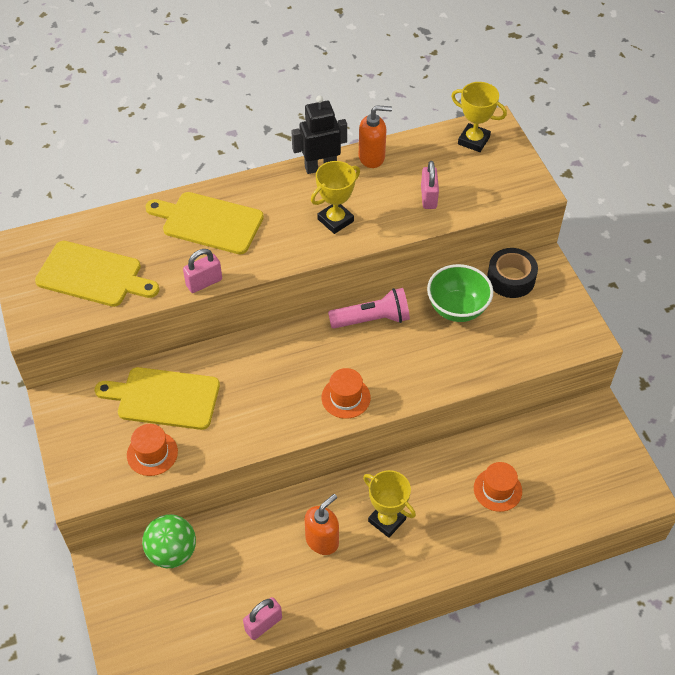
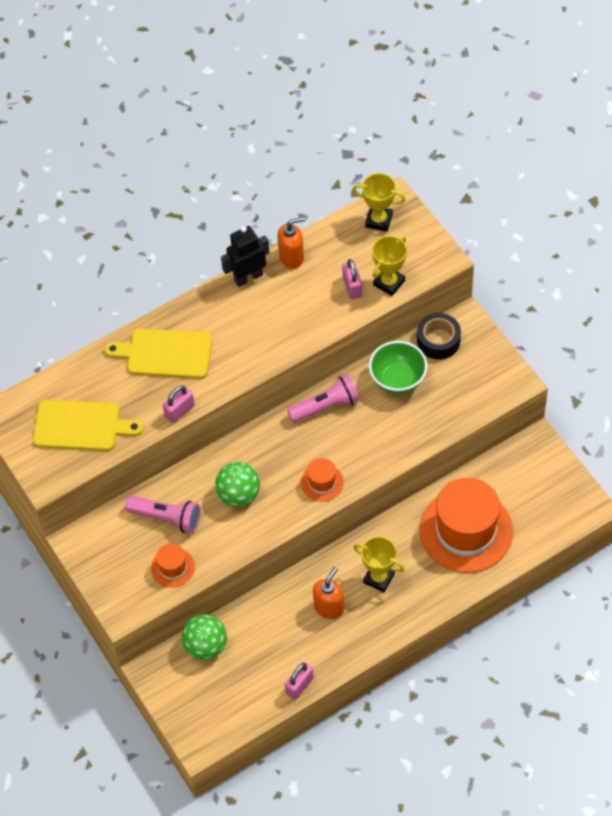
camera: 10 degrees left, 5 degrees up
(164, 398) = (166, 518): yellow cutting board -> pink flashlight
(250, 390) = (239, 494): none -> green ball
(335, 220) = (276, 327): yellow trophy -> yellow trophy (389, 283)
(497, 489) = (466, 531): orange hat -> orange hat, size x2.21

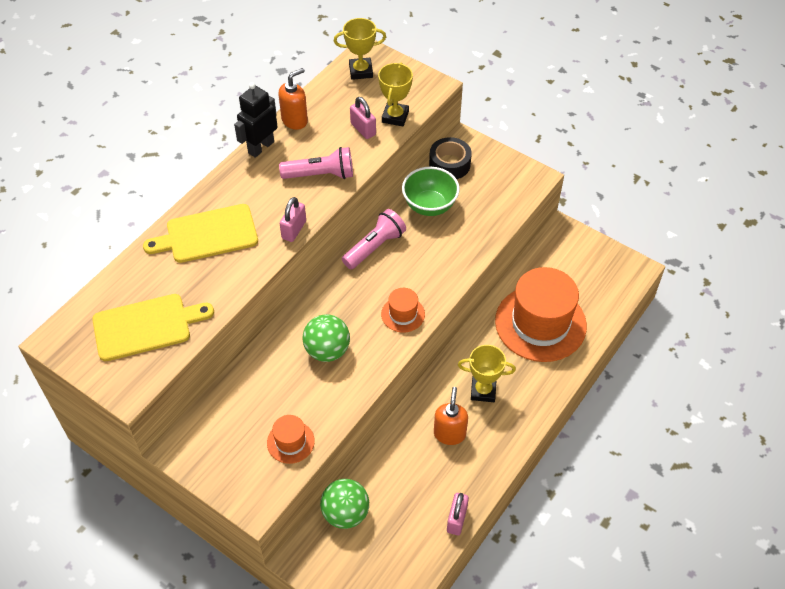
camera: 25 degrees left, 5 degrees down
(166, 518) = (264, 396): pink flashlight -> pink flashlight (320, 175)
(179, 411) = (245, 282): pink padlock -> pink padlock (294, 230)

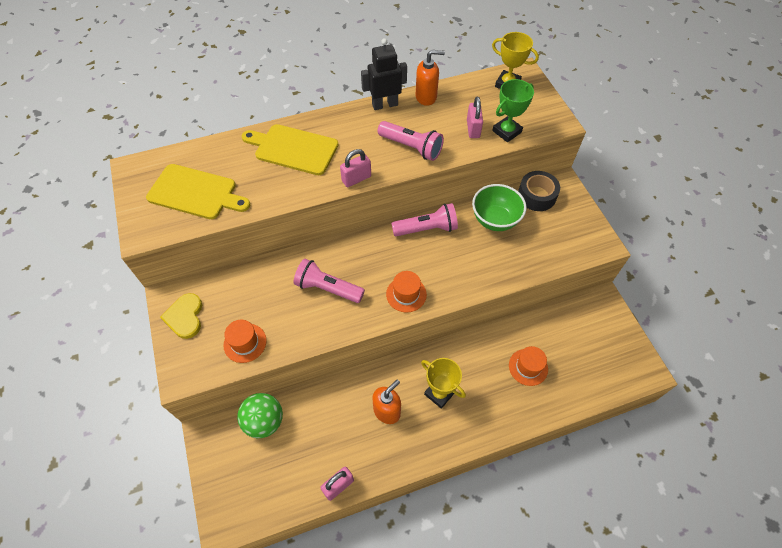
camera: 35 degrees right, 5 degrees up
(210, 456) = (185, 317): none -> yellow heart
(327, 350) = (328, 288): green ball -> pink flashlight
(395, 117) = (506, 131): yellow trophy -> green trophy
(540, 323) = (528, 367): orange hat -> orange hat, size x0.45

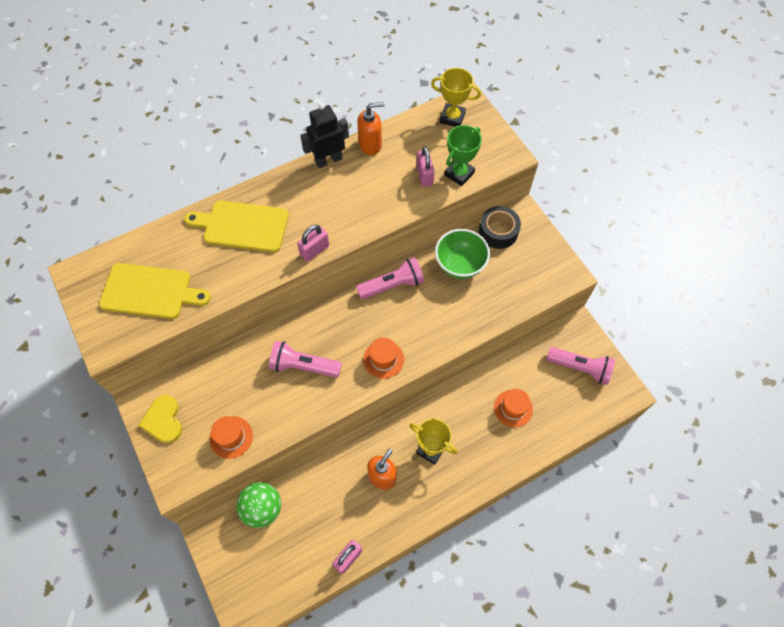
camera: 10 degrees left, 5 degrees up
(411, 147) = (365, 206): pink flashlight -> pink flashlight (580, 368)

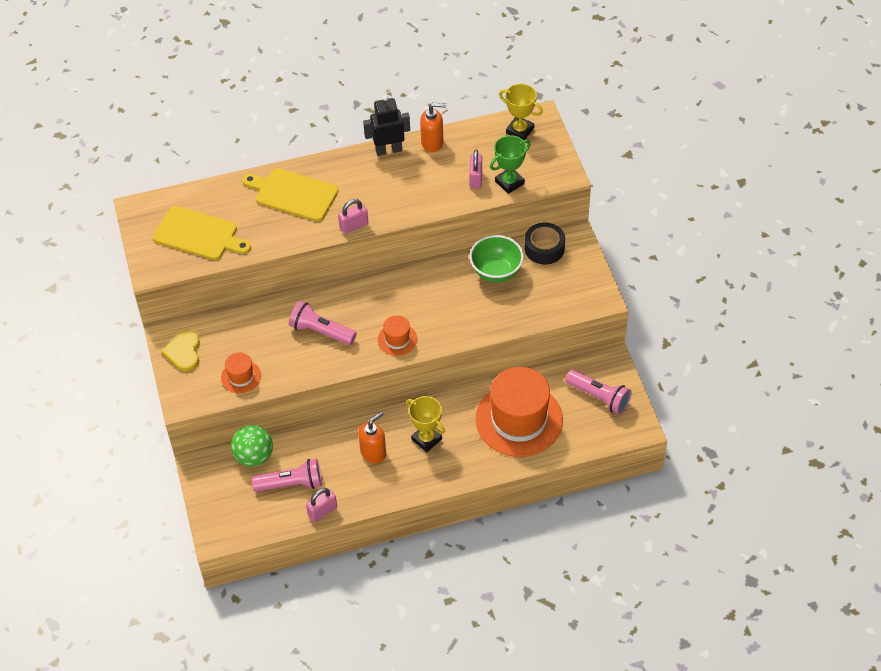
camera: 15 degrees right, 10 degrees down
(392, 285) = (425, 278): pink flashlight -> pink flashlight (291, 484)
(513, 408) = (519, 419): orange hat -> orange hat, size x2.21

